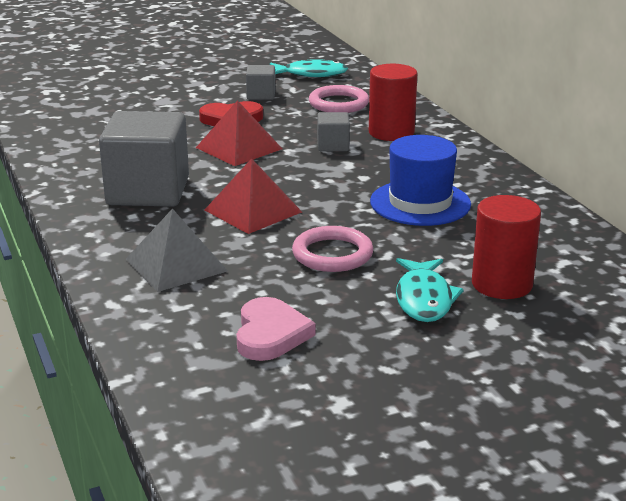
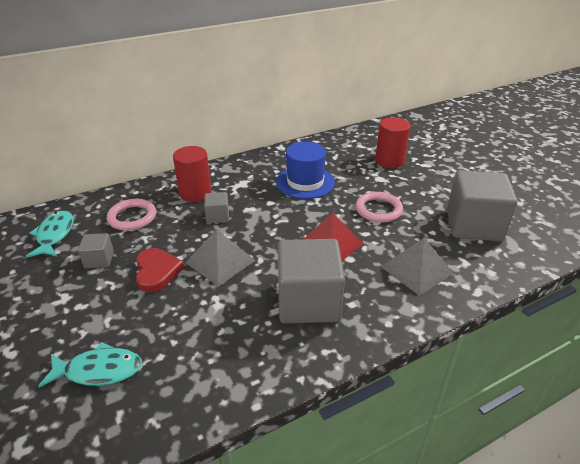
camera: 95 degrees left, 10 degrees up
(239, 148) = (220, 261): red pyramid -> grey pyramid
(270, 334) = (473, 225): pink heart -> grey cube
(424, 299) = (414, 181): turquoise fish -> turquoise fish (99, 370)

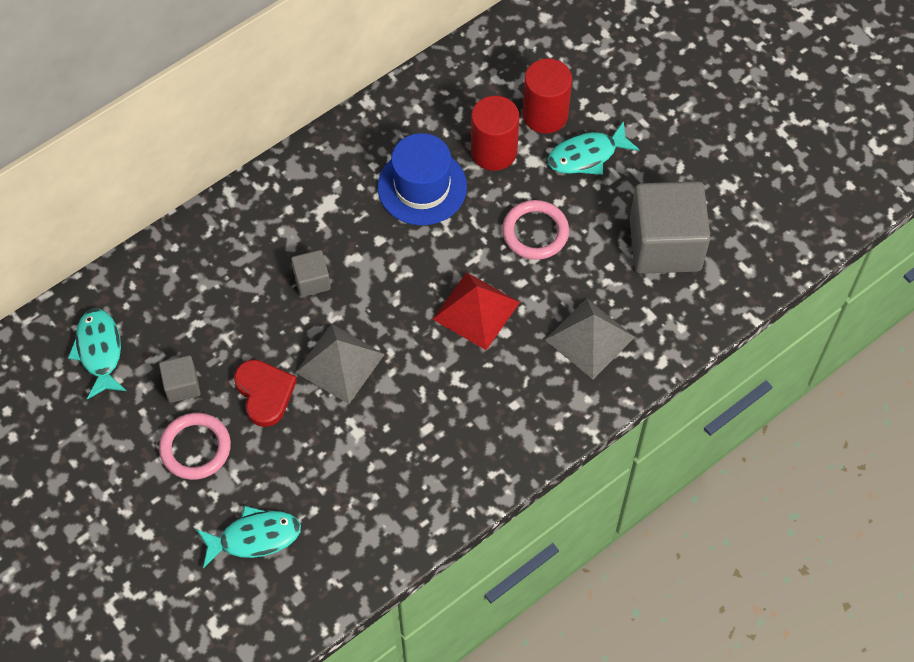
camera: 10 degrees left, 25 degrees up
(132, 217) = (192, 301): pink ring -> pink ring (195, 448)
(195, 193) = (264, 236): red cylinder -> red cylinder (494, 151)
(308, 302) = (463, 409): grey cube -> none
(416, 179) = (587, 155): none -> turquoise fish

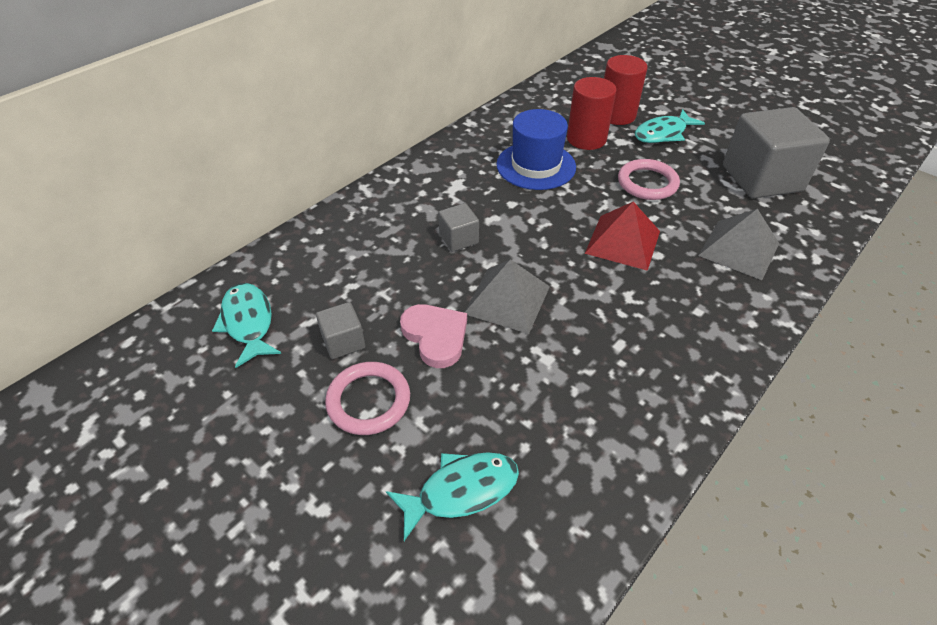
camera: 10 degrees left, 15 degrees down
(264, 393) = (435, 336): red heart -> pink heart

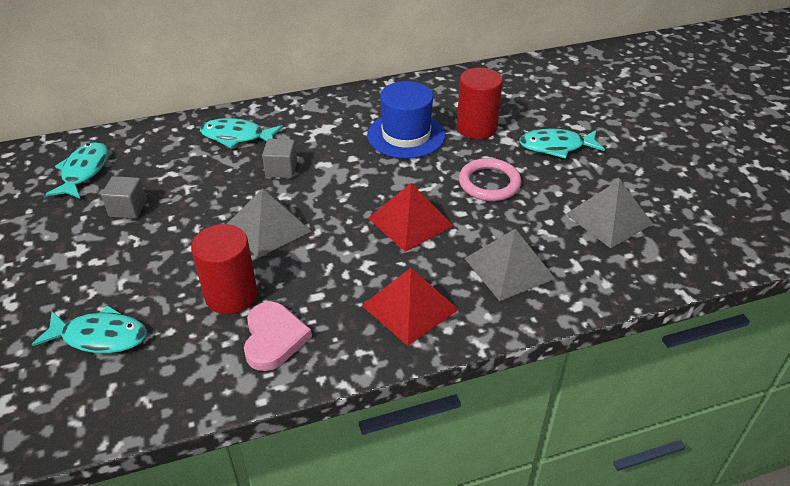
camera: 30 degrees right, 5 degrees down
(368, 401) = (104, 253): pink ring -> none
(380, 223) = (237, 136): none -> turquoise fish
(435, 336) = (190, 231): pink heart -> pink heart (274, 338)
(616, 115) = (529, 116): red cylinder -> red cylinder (231, 295)
(704, 318) = (409, 307): none -> red pyramid
(761, 178) = (608, 218): grey cube -> grey pyramid

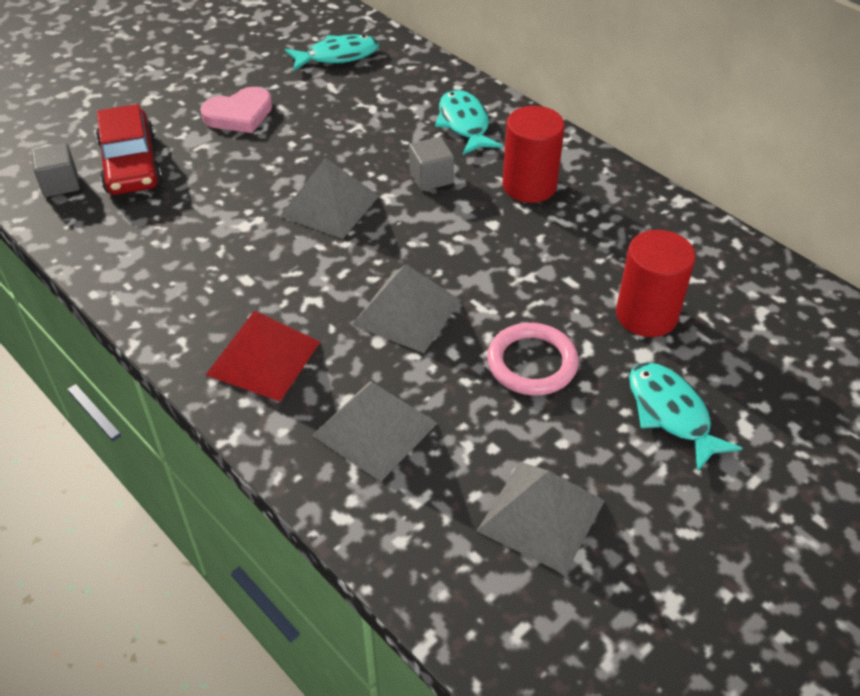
camera: 65 degrees right, 5 degrees up
(100, 337) = (131, 164): turquoise fish -> red car
(128, 208) = (302, 105): grey cube -> grey cube (60, 184)
(231, 295) = (218, 220): red cylinder -> red cylinder (529, 186)
(274, 338) = (173, 271): pink heart -> pink heart (239, 114)
(406, 135) = (574, 253): blue hat -> none
(410, 222) = (406, 312): red pyramid -> grey pyramid

